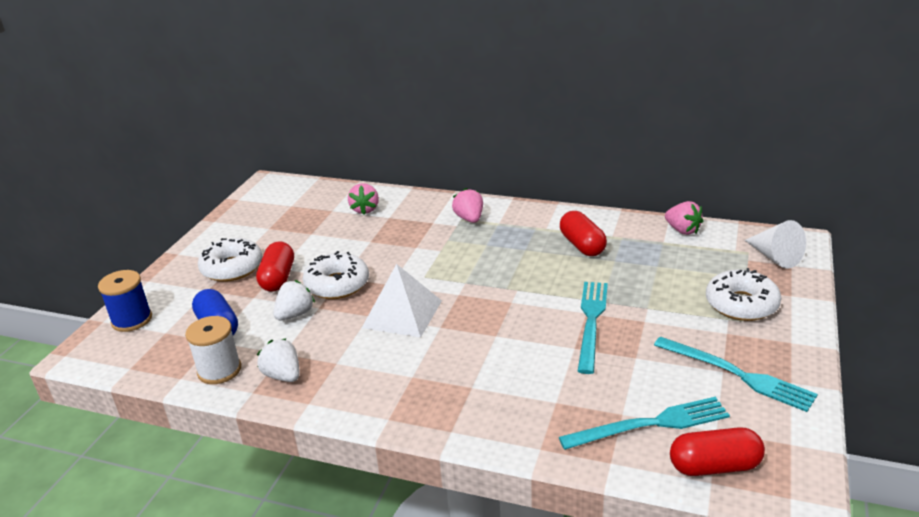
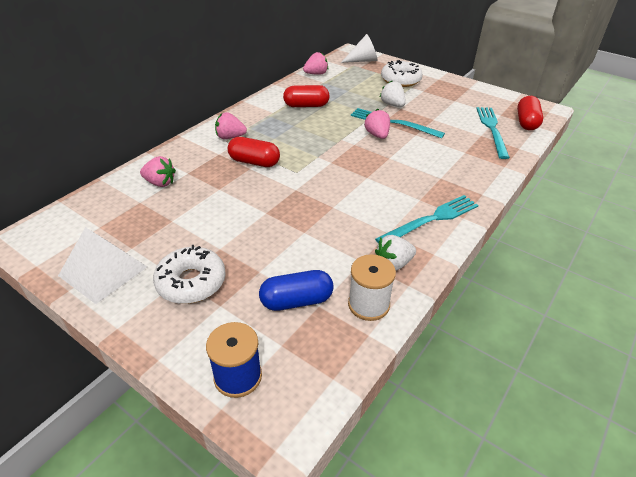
camera: 75 degrees left, 10 degrees up
(278, 278) = (237, 251): red capsule -> red capsule (254, 162)
(295, 314) = (306, 247): white strawberry -> white strawberry (392, 105)
(337, 284) = (276, 216): white donut -> none
(402, 314) = (341, 190): white pyramid -> white pyramid (103, 271)
(547, 315) = (377, 135): none -> pink strawberry
(736, 374) = (459, 98): turquoise fork -> turquoise fork (430, 220)

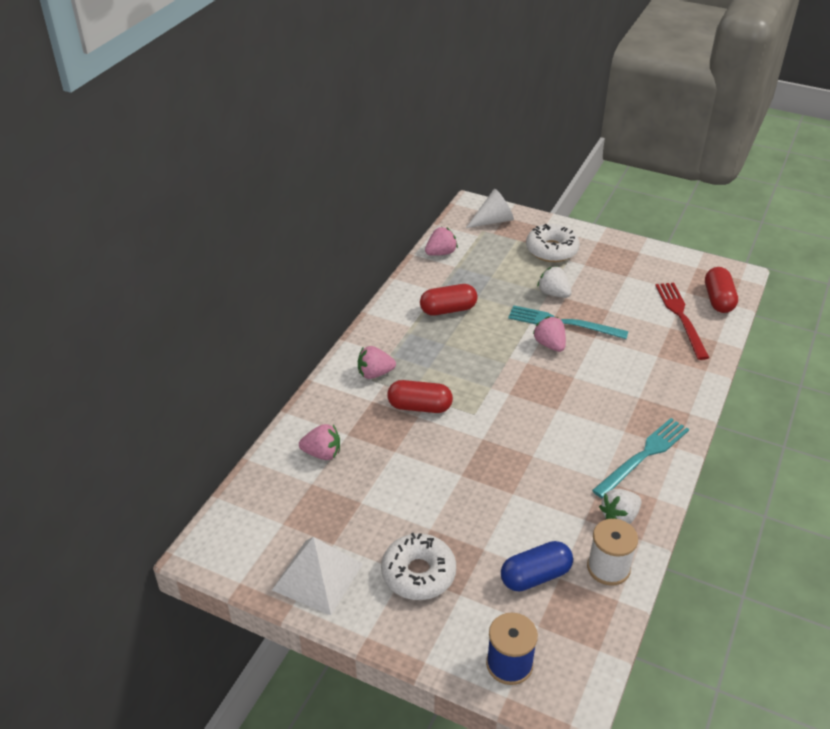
camera: 10 degrees left, 0 degrees up
(492, 130) = (681, 317): turquoise fork -> red fork

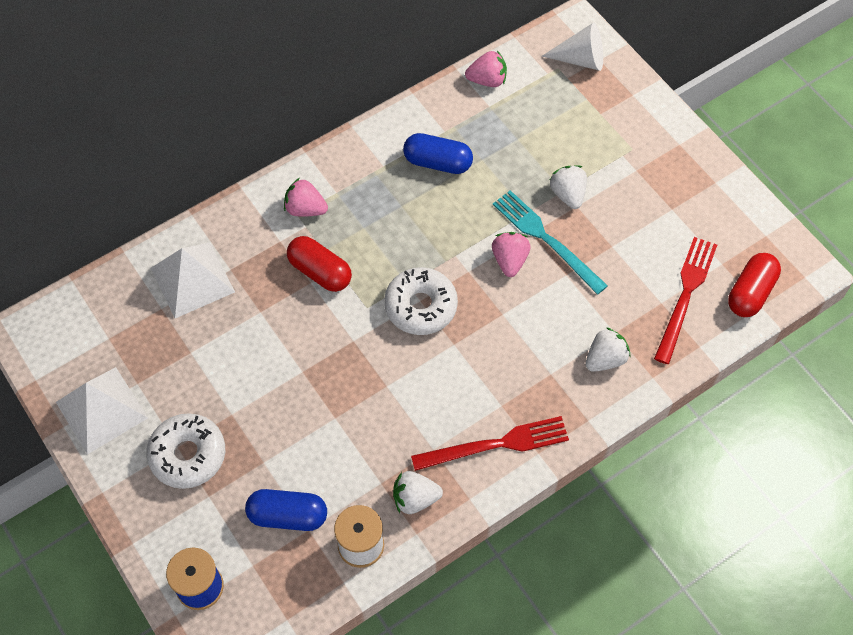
camera: 30 degrees right, 20 degrees up
(322, 453) = (192, 279): pink strawberry -> white pyramid
(448, 309) = (437, 162): red capsule -> blue capsule
(551, 250) = (614, 132): white donut -> white donut (421, 306)
(643, 456) = (495, 445): turquoise fork -> red fork
(666, 373) = (605, 359): none -> white strawberry

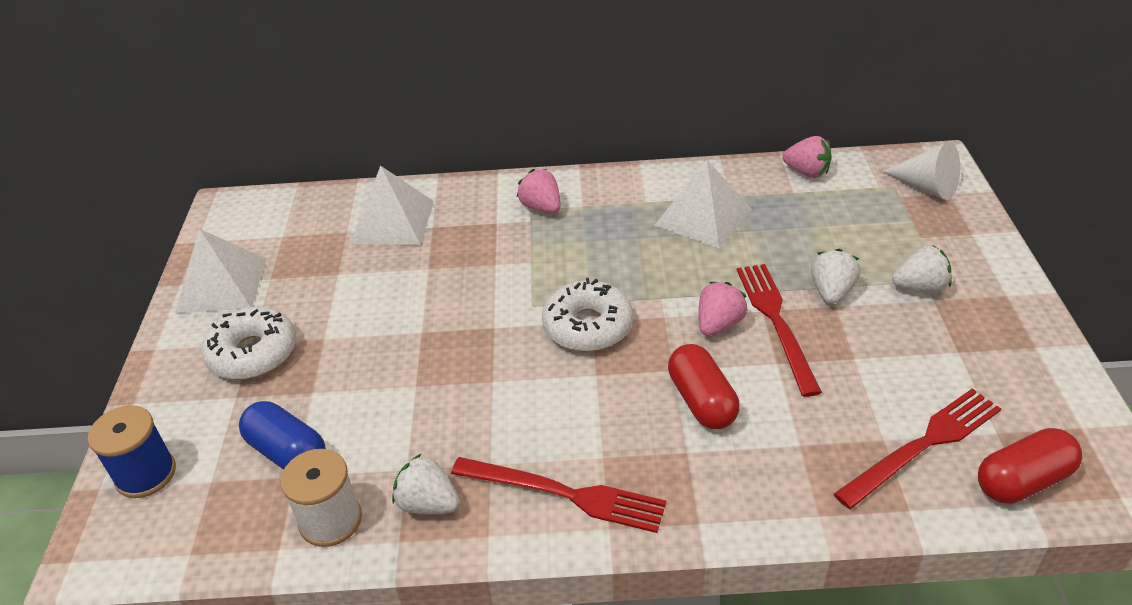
camera: 35 degrees right, 20 degrees down
(320, 272) = (512, 259): red capsule -> red capsule (701, 401)
(437, 162) = (703, 217): blue capsule -> white pyramid
(547, 240) = (776, 322): turquoise fork -> red fork
(605, 359) = (767, 467): white strawberry -> white strawberry (920, 287)

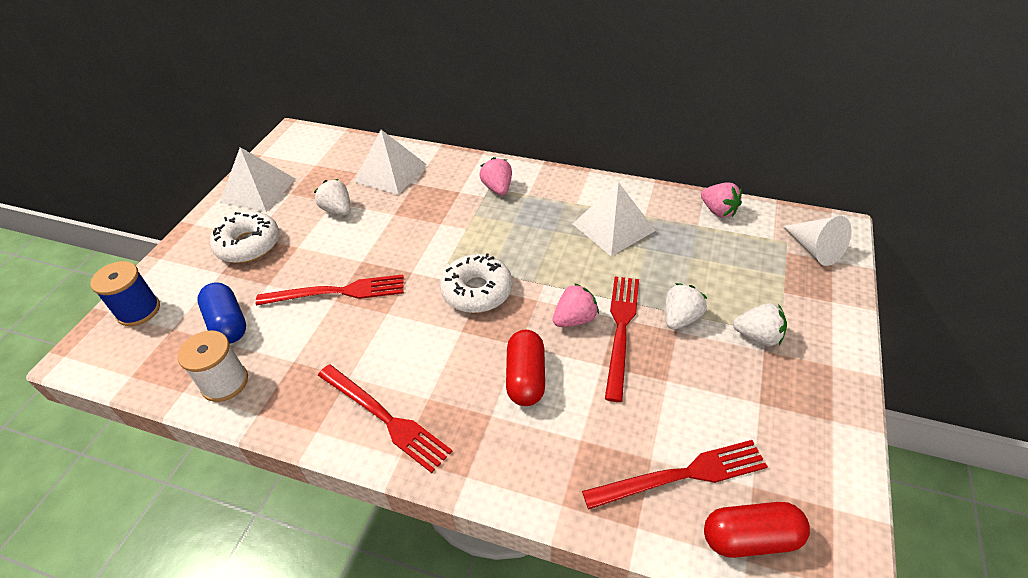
camera: 20 degrees right, 5 degrees up
(412, 376) = (336, 292): none -> red fork
(428, 504) = (291, 392): white strawberry -> white strawberry (337, 210)

